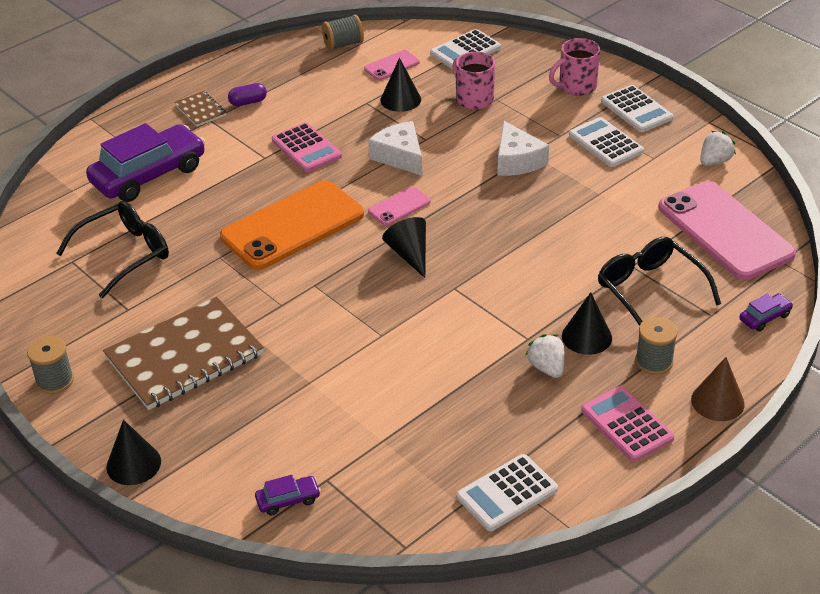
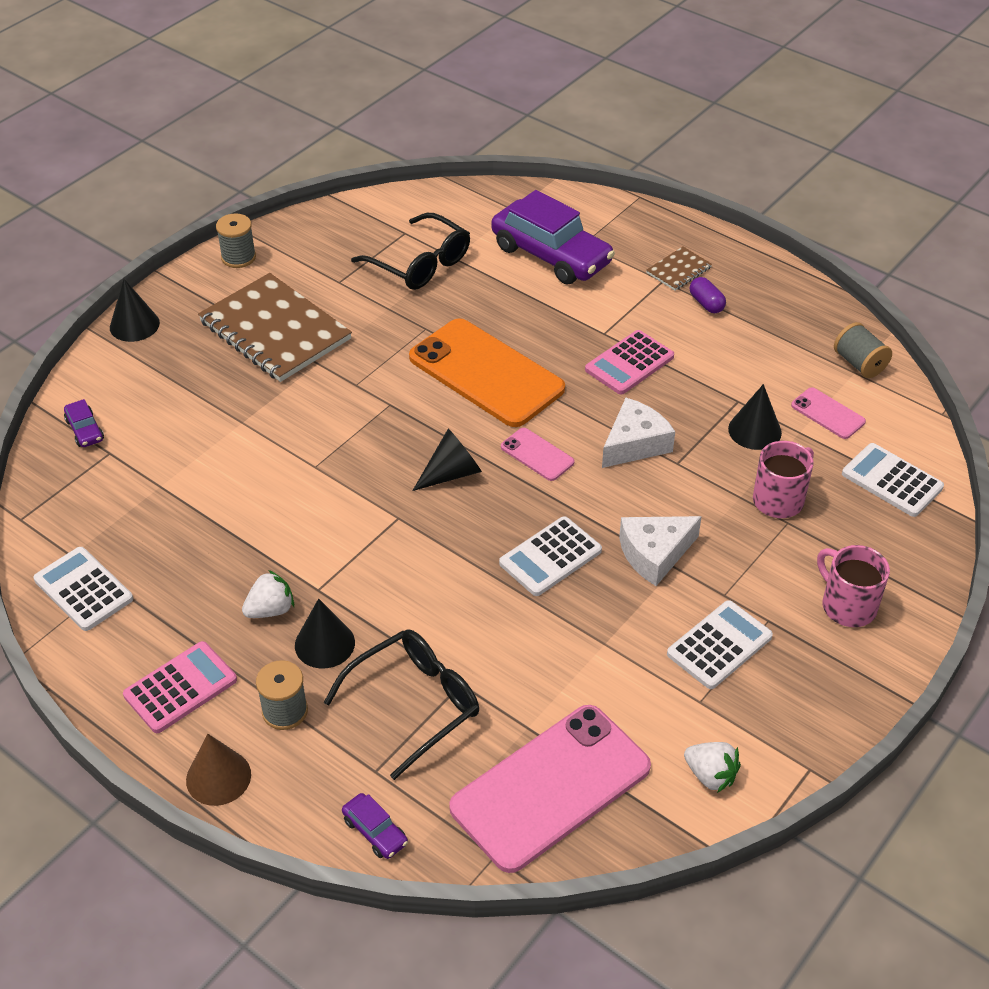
camera: 80 degrees right, 5 degrees up
(636, 110) = (812, 678): white calculator -> white calculator (550, 557)

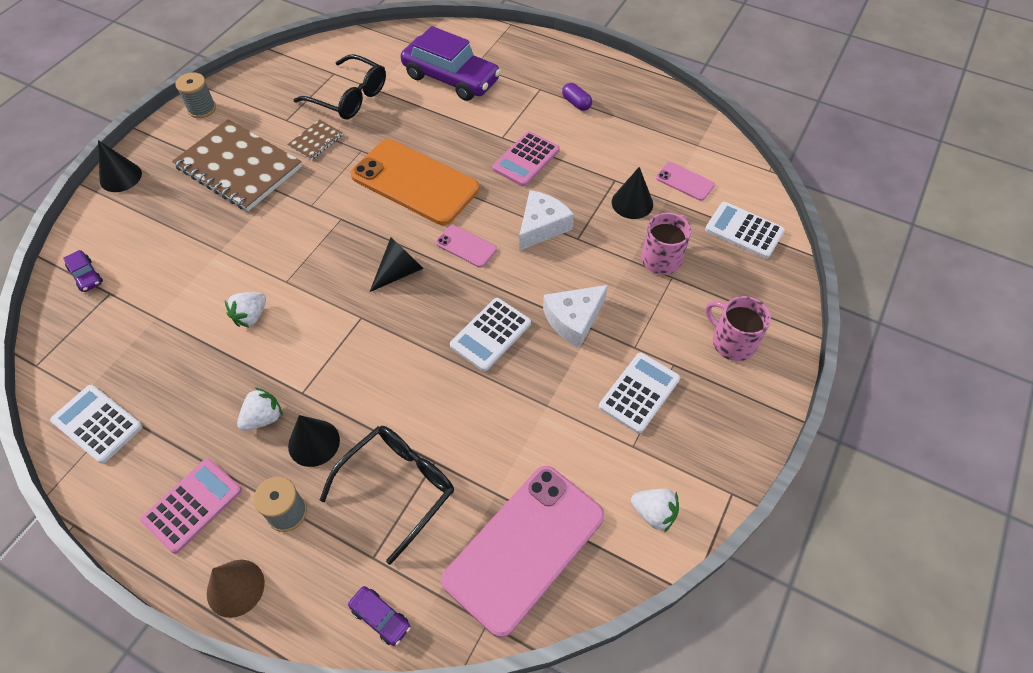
camera: 10 degrees left, 10 degrees up
(269, 499) = (251, 316): none -> white strawberry
(678, 270) = (550, 79): brown notebook -> brown notebook (315, 141)
(859, 363) = (700, 138): grey spool -> none

